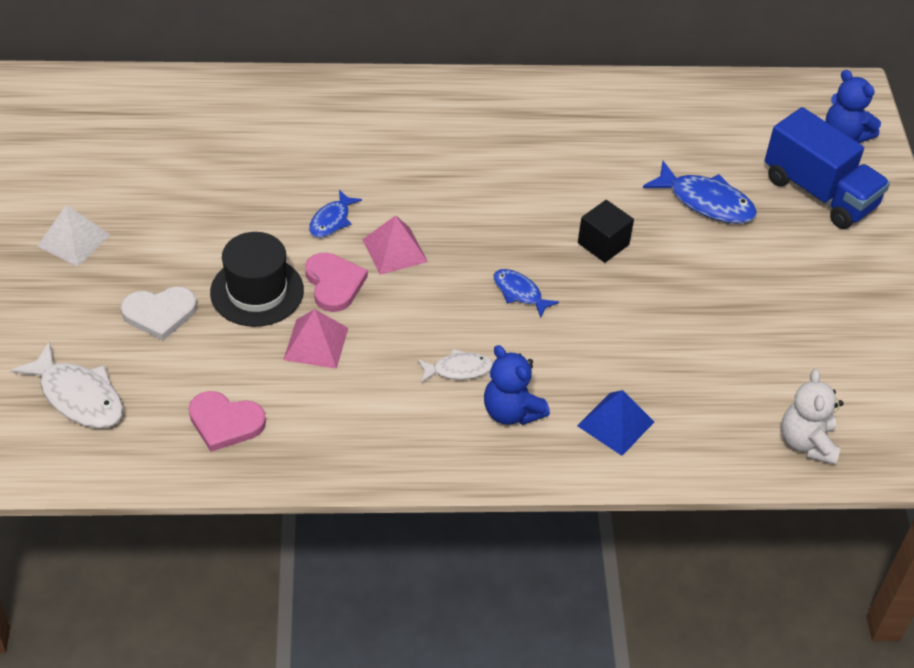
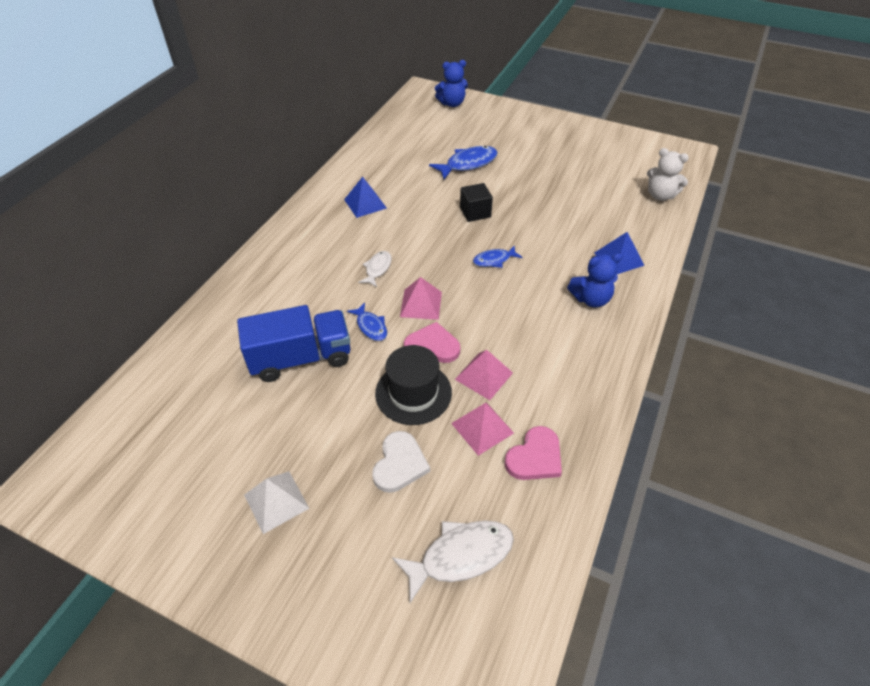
camera: 60 degrees left, 0 degrees up
(241, 365) = (482, 428): none -> pink pyramid
(458, 370) = (544, 311): white fish -> white fish (377, 269)
(540, 133) = (365, 203): none -> blue pyramid
(819, 193) = (487, 126): blue truck -> blue truck (301, 358)

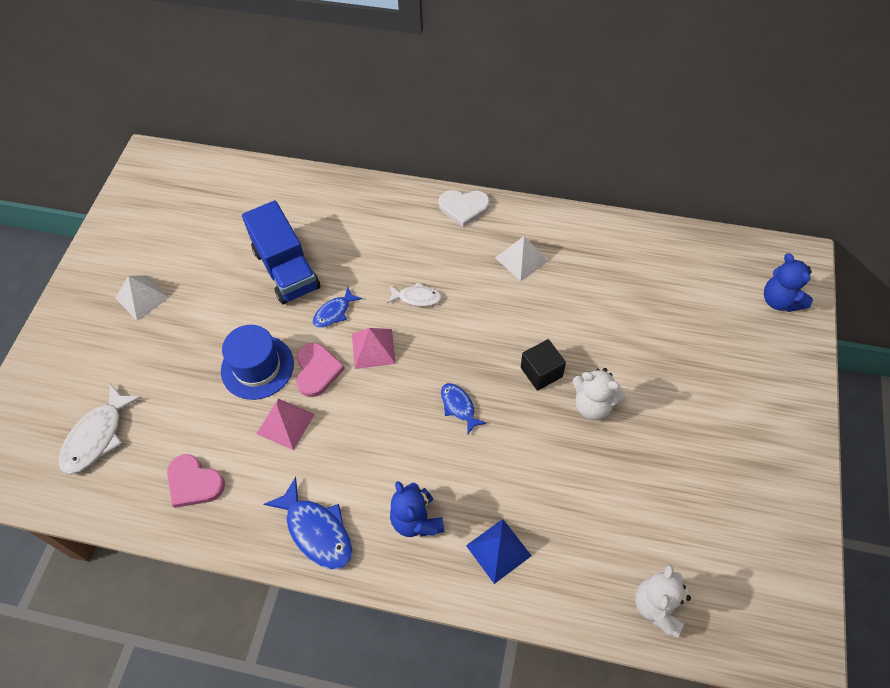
camera: 80 degrees right, 10 degrees up
(365, 203) = (521, 259): blue pyramid -> white pyramid
(399, 464) = (180, 373): white heart -> white heart (464, 207)
(413, 393) = (257, 367): black hat -> blue hat
(460, 556) = (97, 436): white fish -> white fish turned 60 degrees clockwise
(468, 164) = (639, 346): blue fish -> blue fish (316, 531)
(482, 428) = (223, 432): pink pyramid -> none
(510, 193) = (593, 405): none -> white teddy bear

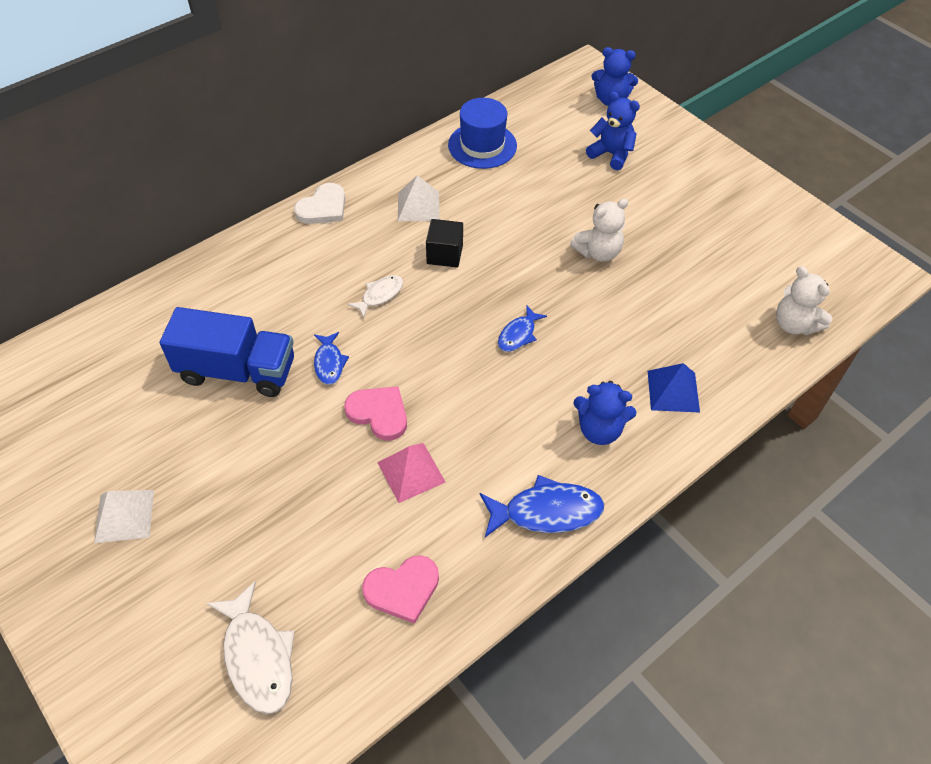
camera: 55 degrees left, 5 degrees down
(257, 367) = (324, 459): blue hat -> blue hat (482, 145)
(373, 348) = (399, 357): pink pyramid -> none
(459, 406) = (518, 334): blue fish -> blue fish turned 60 degrees counterclockwise
(541, 372) = (538, 263): black cube -> black cube (444, 254)
(714, 343) = (611, 154): none -> blue teddy bear

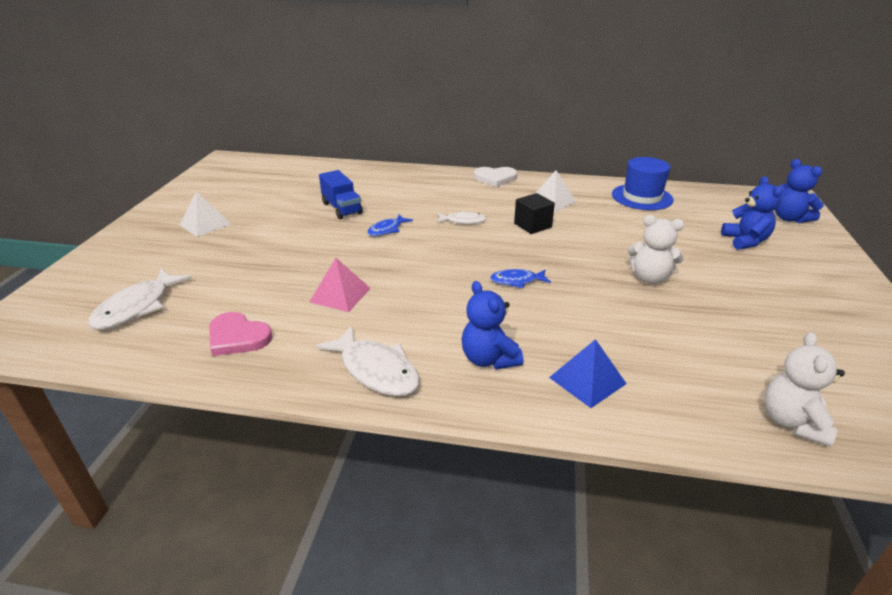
camera: 50 degrees right, 20 degrees down
(237, 371) = (342, 208): blue truck -> blue truck, size x0.65
(379, 413) = (372, 262): pink heart -> none
(546, 512) = (376, 370): blue fish -> white fish

